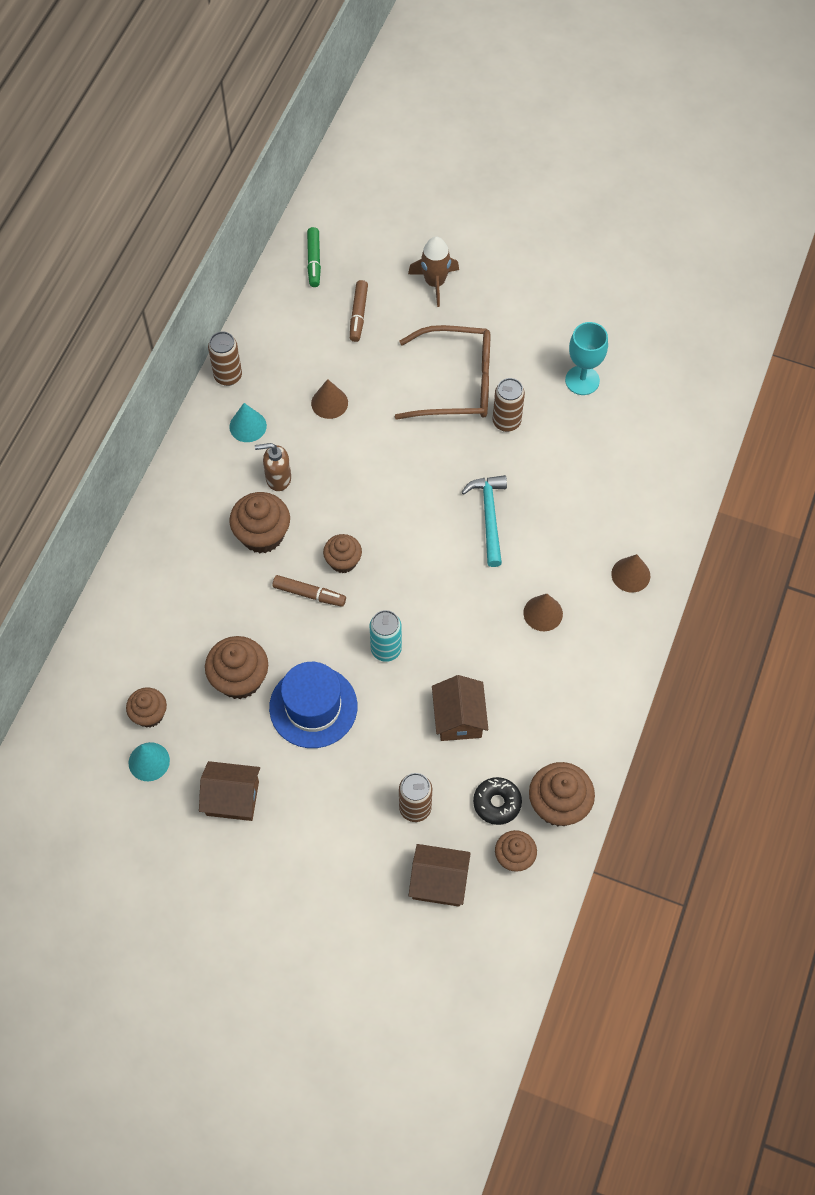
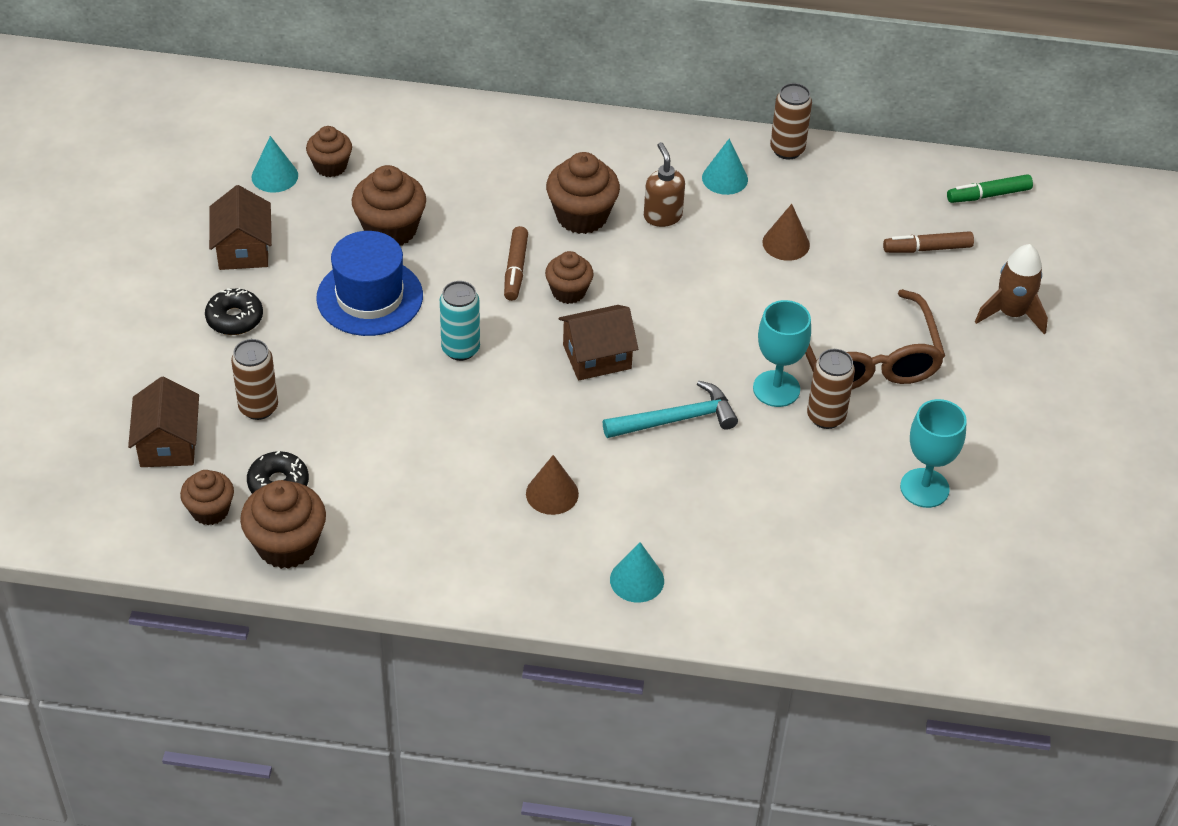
camera: 75 degrees right, 15 degrees down
(312, 815) = (234, 318): none -> black donut
(459, 718) = (385, 431): brown house -> brown house (597, 357)
(473, 446) = (776, 389): none -> turquoise goblet
(630, 574) = (637, 580): brown cone -> turquoise cone

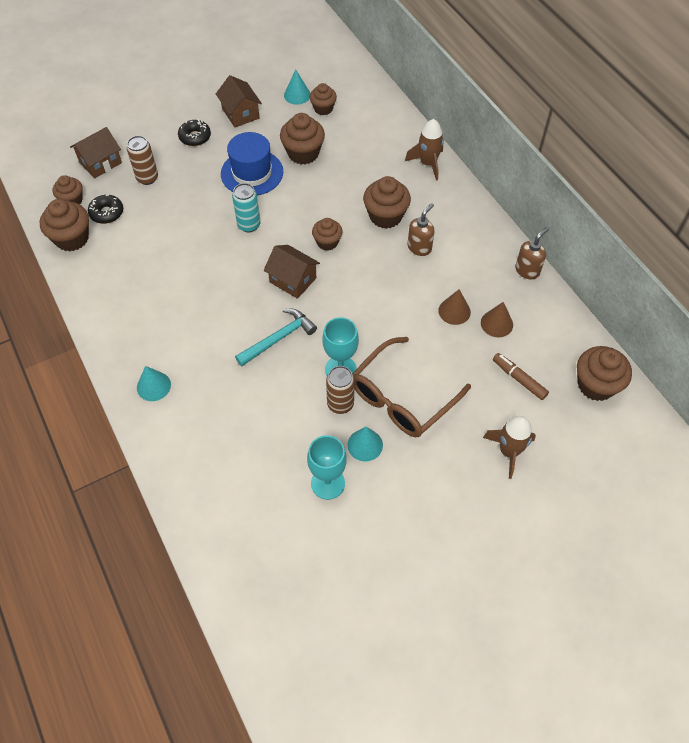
camera: 55 degrees right, 10 degrees up
(243, 249) = (240, 113): brown house -> brown house turned 75 degrees counterclockwise
(515, 269) = (322, 213): brown marker -> none
(536, 130) = (428, 163): none -> brown rocket
(552, 493) = (184, 317): brown cone -> brown cone (496, 323)
(676, 419) = (279, 338): turquoise hammer -> turquoise hammer turned 75 degrees counterclockwise
(725, 178) = (475, 257): turquoise cone -> turquoise cone (365, 445)
(787, 150) = (527, 270): brown can -> brown soap dispenser
(988, 195) = (596, 385): green marker -> brown cupcake

